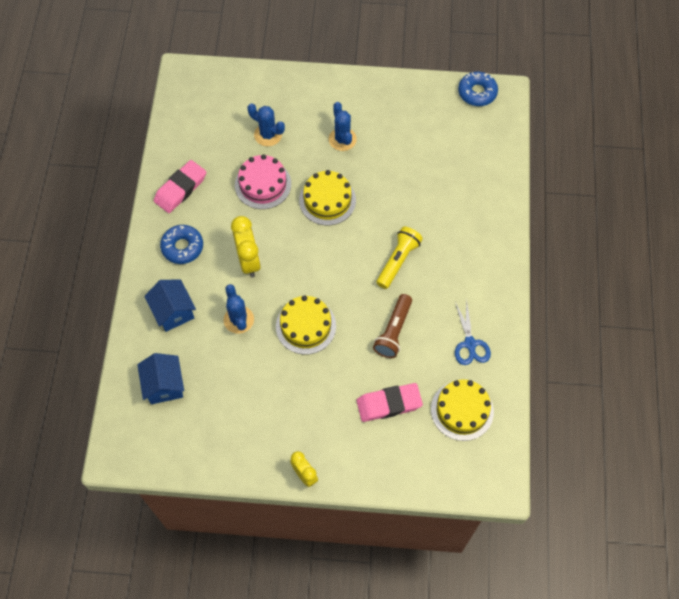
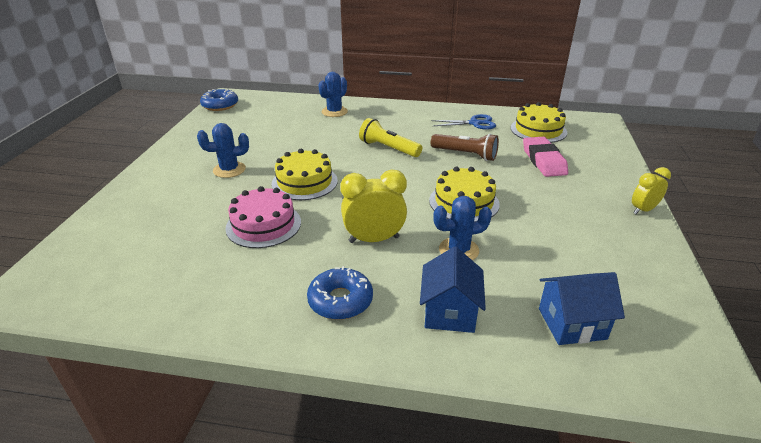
camera: 85 degrees left, 30 degrees down
(173, 312) = (449, 312): blue house -> blue house turned 60 degrees counterclockwise
(180, 189) = (236, 301): pink eraser -> none
(268, 135) = (190, 218): blue cactus -> blue cactus (334, 112)

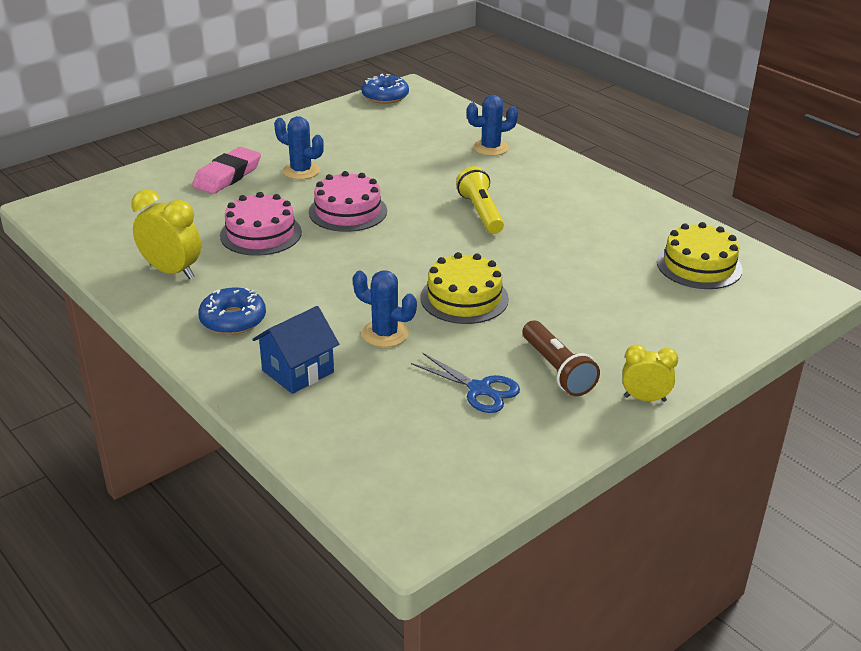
camera: 40 degrees right, 0 degrees up
(304, 182) = (348, 211): yellow cake -> pink cake
(374, 239) = (328, 289): yellow clock -> yellow clock (172, 271)
(465, 154) = (553, 254): brown flashlight -> brown flashlight (557, 370)
(474, 123) = (632, 225): blue scissors -> blue scissors (480, 389)
(543, 161) = (632, 300): pink eraser -> pink eraser (227, 176)
(572, 323) = (378, 433): blue house -> none

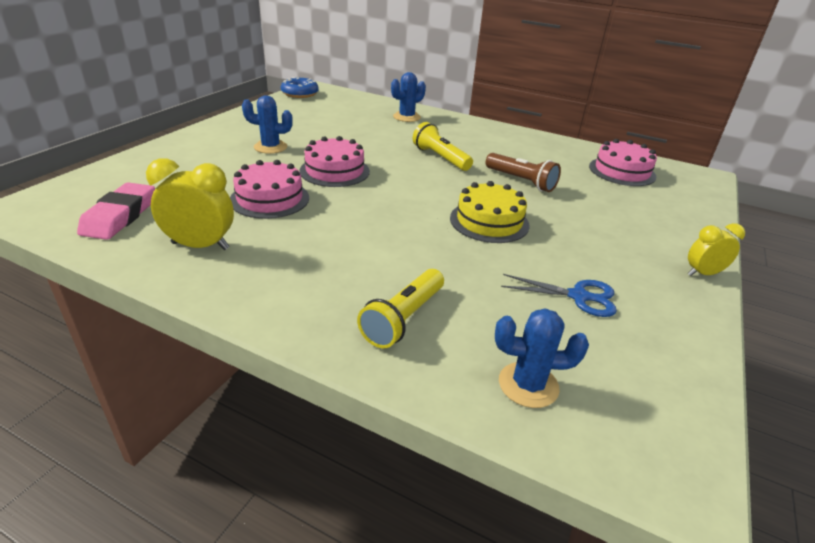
camera: 25 degrees left, 0 degrees up
(227, 176) = (205, 158): pink eraser -> pink eraser (120, 216)
(233, 319) = (297, 280): blue donut -> none
(298, 371) = (403, 319): blue house -> yellow flashlight
(385, 334) = (453, 264): blue cactus -> blue cactus (528, 385)
(557, 370) = (618, 265): brown flashlight -> brown flashlight (521, 181)
(699, 265) = (622, 171): yellow cake -> pink cake

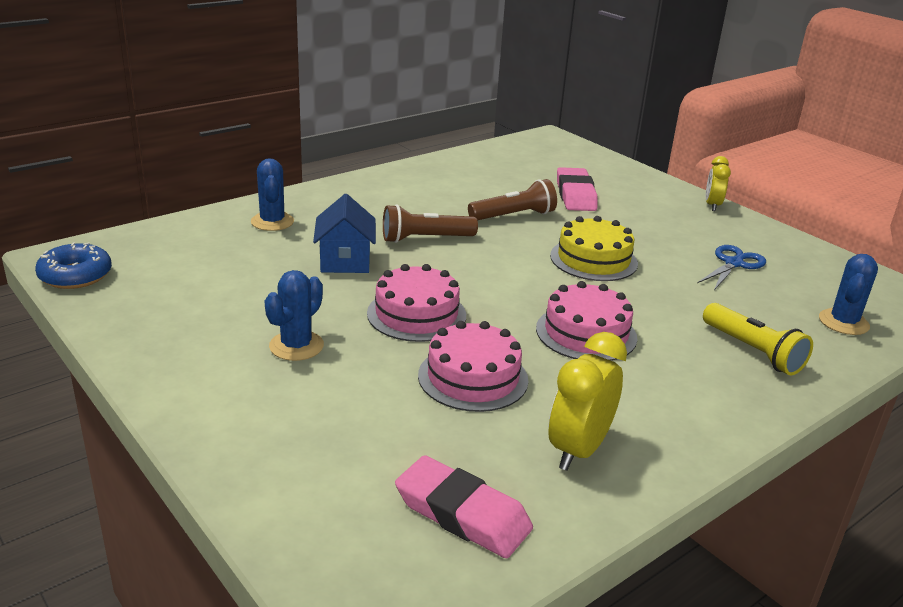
camera: 65 degrees left, 5 degrees down
(381, 142) = (345, 261): none -> blue house
(440, 158) = (425, 239): yellow flashlight -> brown flashlight
(601, 200) = (575, 195): none -> pink eraser
(622, 171) = (520, 164): pink cake -> pink cake (586, 333)

